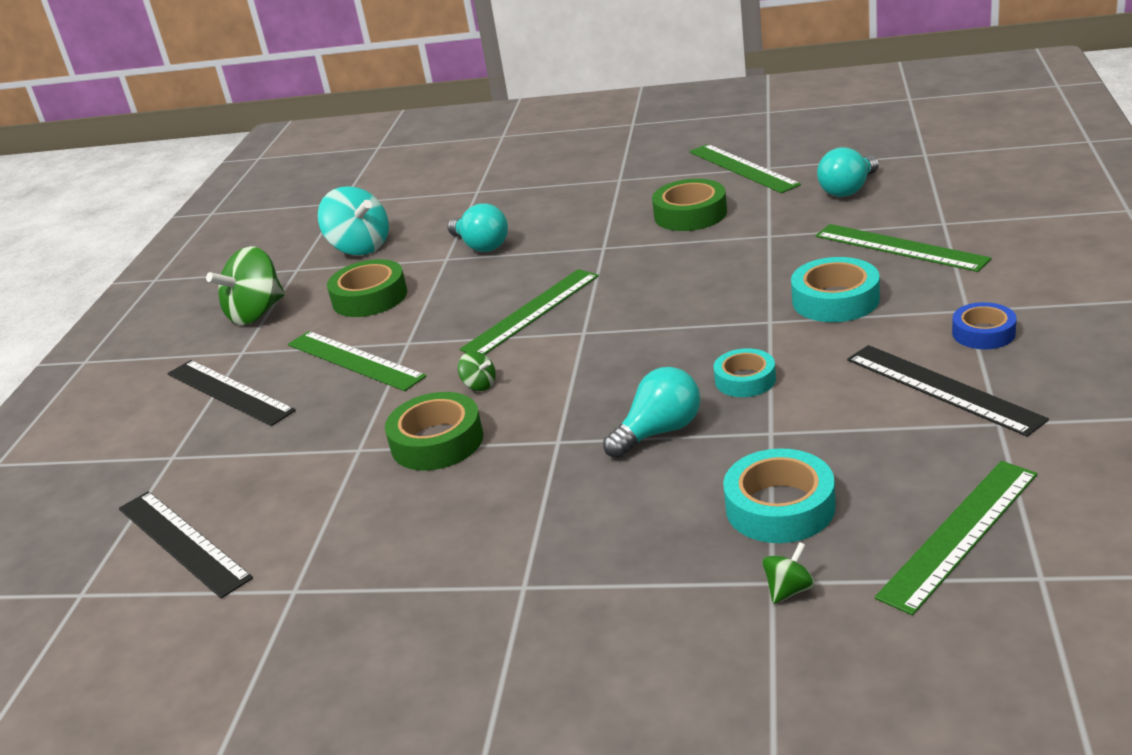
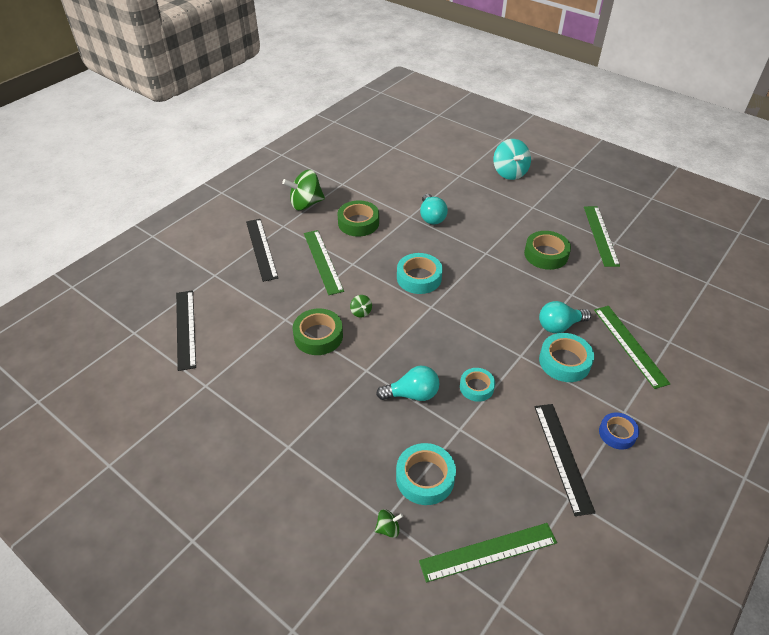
camera: 25 degrees right, 15 degrees up
(360, 247) = (379, 185): turquoise spinning top -> turquoise spinning top (509, 173)
(531, 312) = (419, 278): green ruler -> turquoise tape
(848, 189) = (641, 285): turquoise light bulb -> turquoise light bulb (559, 326)

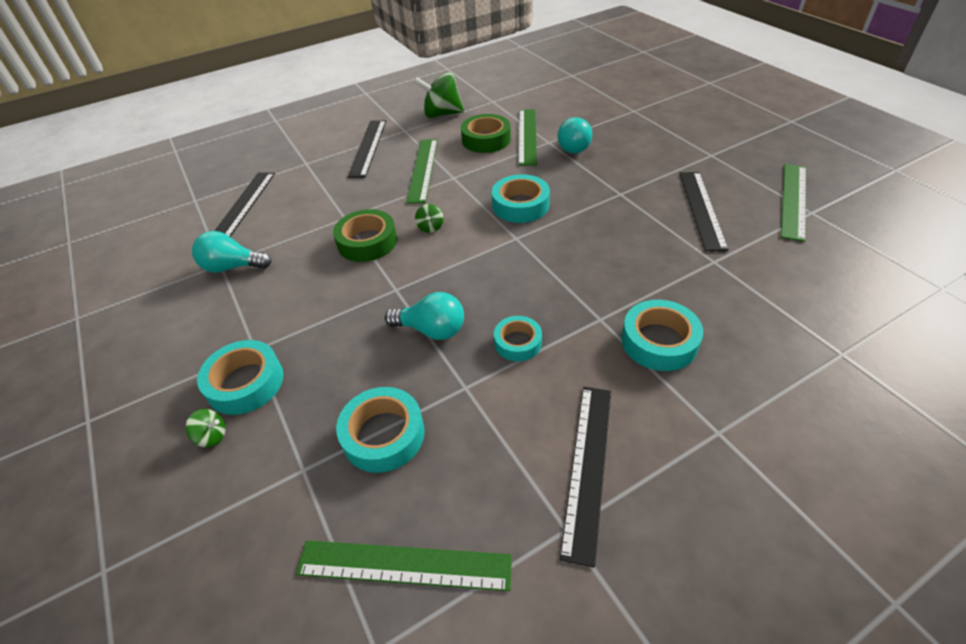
camera: 25 degrees right, 0 degrees up
(300, 473) = (245, 383): none -> turquoise tape
(388, 528) = (297, 484): green spinning top -> green spinning top (212, 436)
(509, 173) = (700, 116): turquoise spinning top -> none
(546, 254) = (701, 209): green tape -> black ruler
(559, 326) = (675, 295): turquoise light bulb -> turquoise light bulb (232, 267)
(617, 433) = (691, 460): blue tape -> none
(630, 345) = (772, 344): green ruler -> green ruler (527, 136)

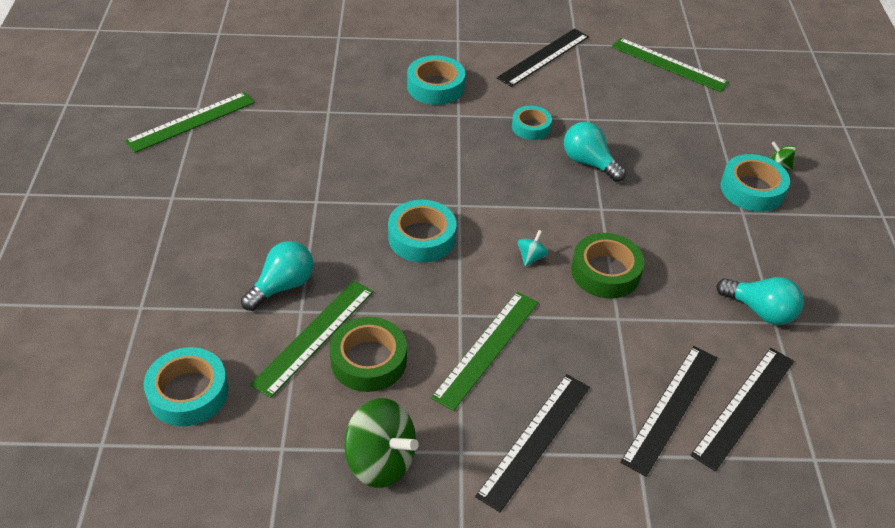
camera: 155 degrees left, 0 degrees up
(383, 435) = (657, 117): turquoise tape -> turquoise tape (188, 393)
(430, 227) = (531, 257): green spinning top -> turquoise spinning top
(701, 209) = (272, 151): black ruler -> black ruler (671, 408)

